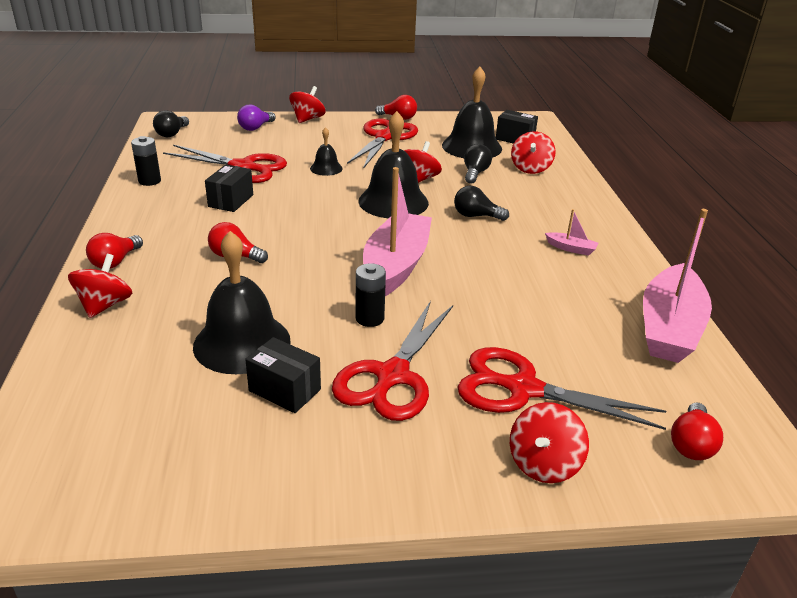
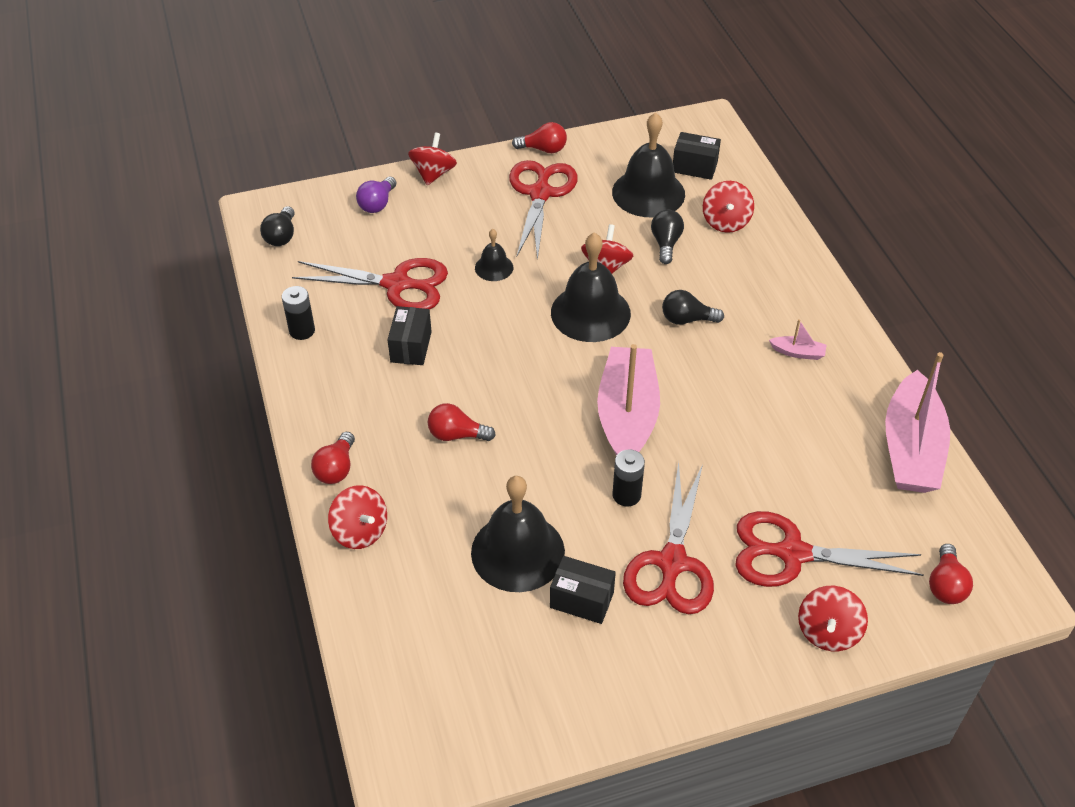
camera: 10 degrees left, 15 degrees up
(105, 305) = (360, 531): red spinning top -> red spinning top turned 135 degrees clockwise

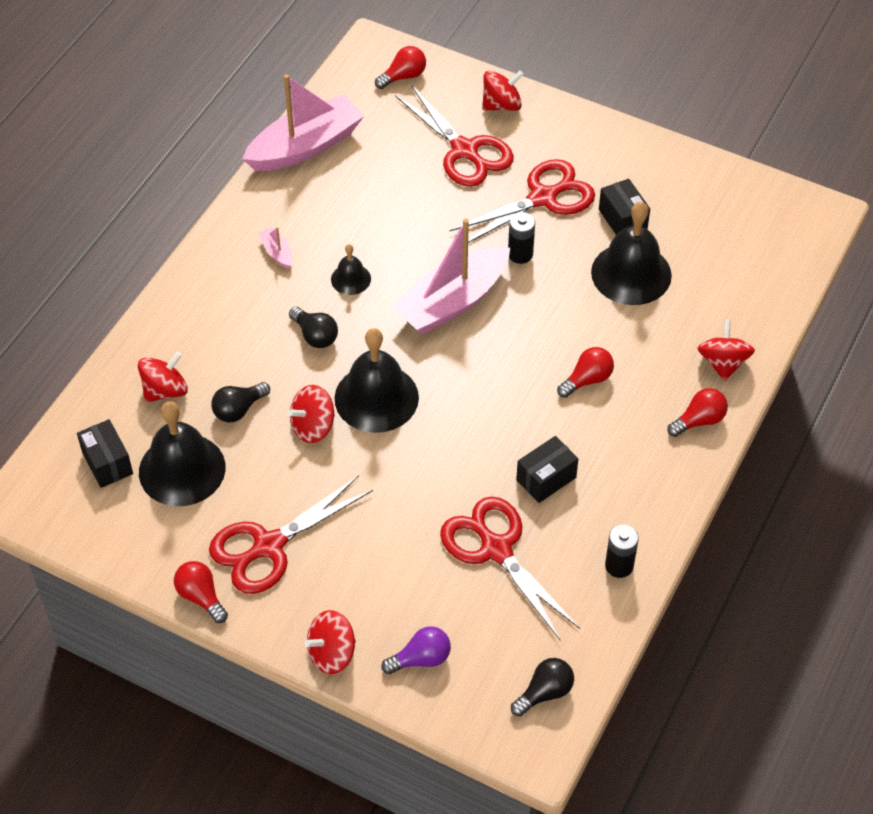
camera: 135 degrees left, 5 degrees up
(456, 435) = (587, 380): red light bulb -> red light bulb turned 90 degrees counterclockwise
(494, 267) = (399, 500): black bell -> black bell (351, 279)

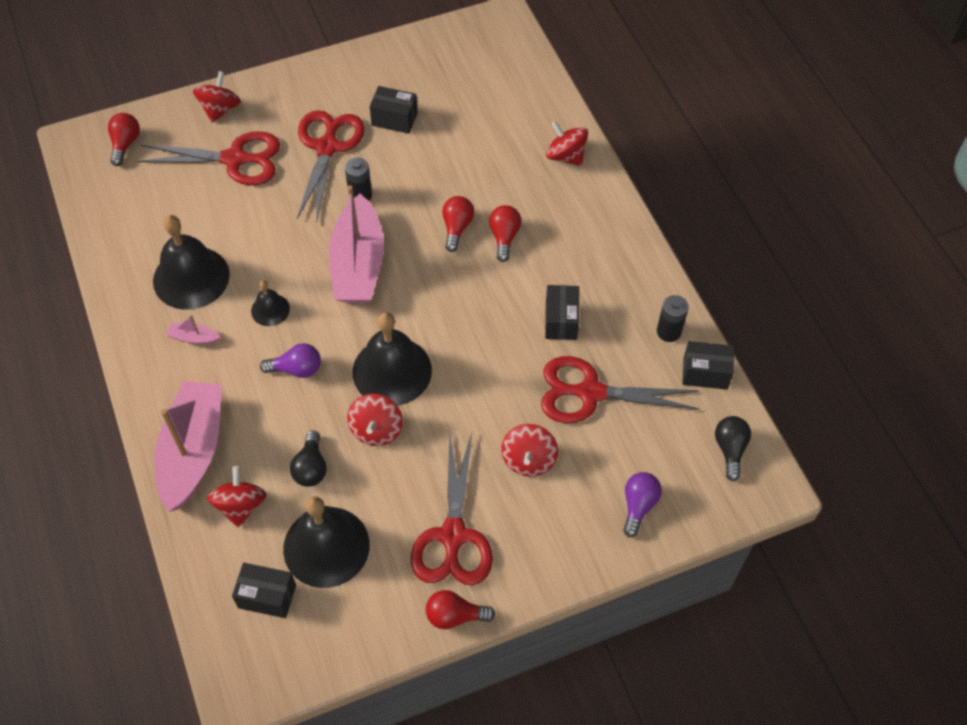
camera: 50 degrees left, 5 degrees up
(305, 146) = (116, 249): pink boat -> pink boat (193, 451)
(315, 335) = (296, 369): black light bulb -> purple light bulb
(332, 653) = (584, 561): red spinning top -> red spinning top (528, 459)
(604, 622) = (705, 373): none -> black box
(631, 273) = (443, 148): black bell -> black bell (191, 277)
(699, 420) = (598, 202): red light bulb -> red light bulb (456, 228)

